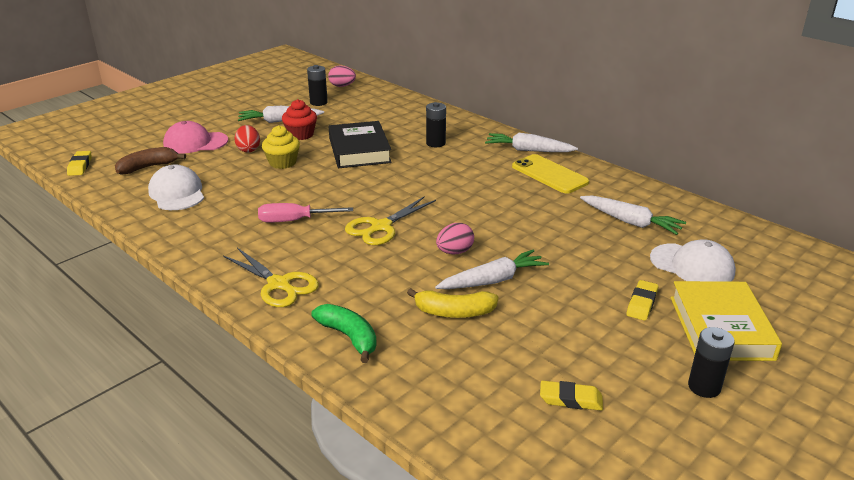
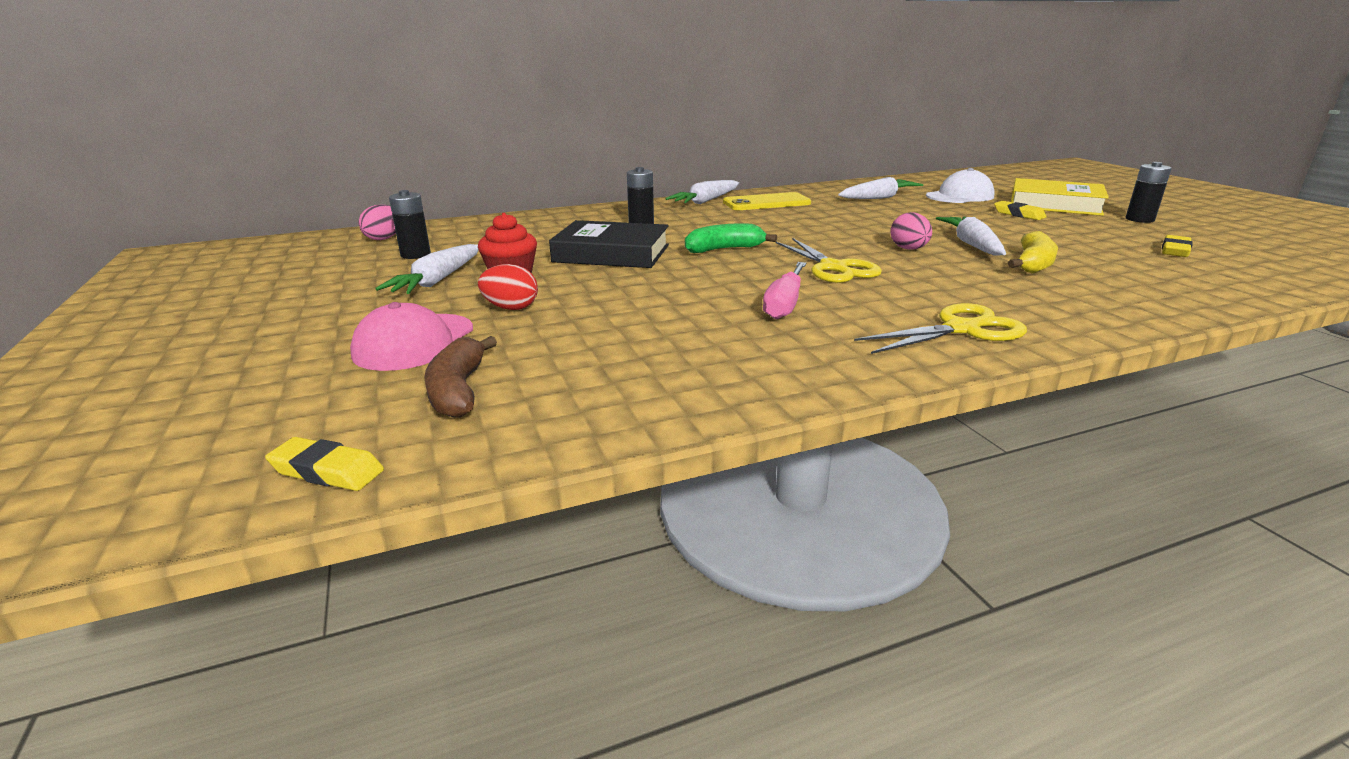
camera: 65 degrees left, 5 degrees down
(177, 193) = (609, 372): white cap -> none
(282, 163) = (591, 293): yellow cupcake -> none
(349, 337) = (1089, 308): green banana -> green banana (724, 249)

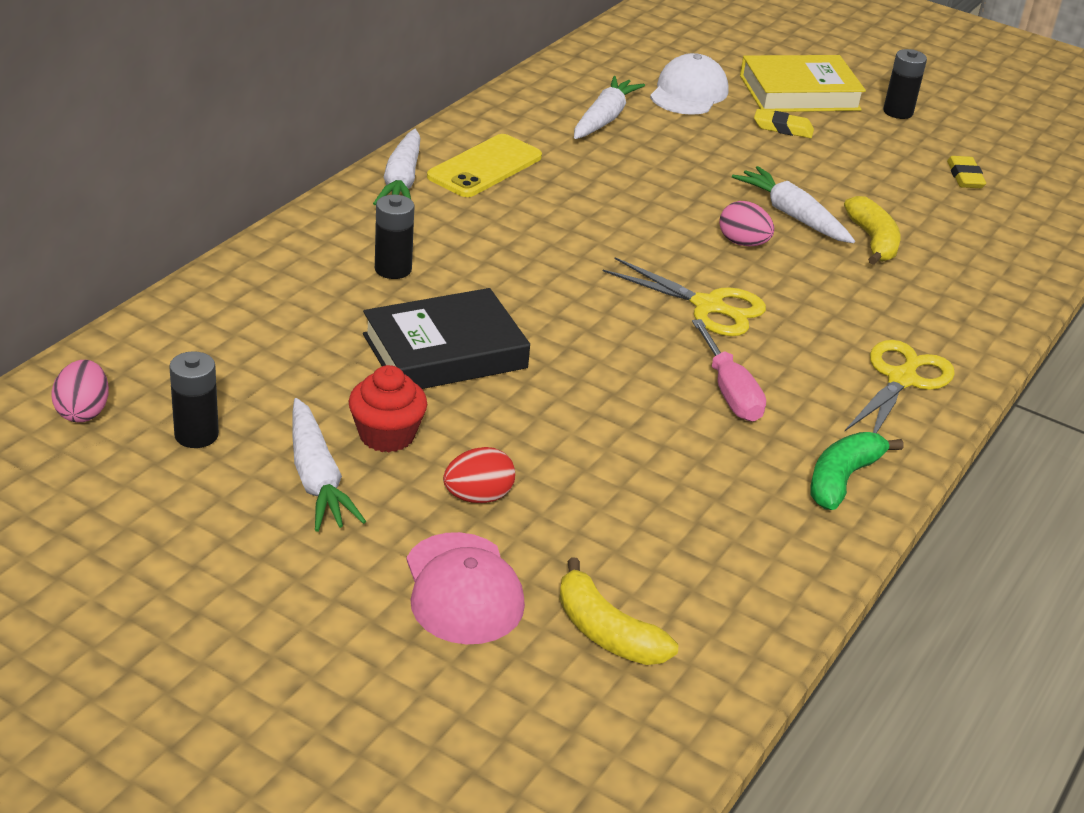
camera: 40 degrees left, 10 degrees up
(327, 471) = (640, 759): yellow eraser -> none
(458, 390) = (606, 632): brown banana -> yellow banana
(724, 249) = (560, 301): green banana -> green banana (842, 479)

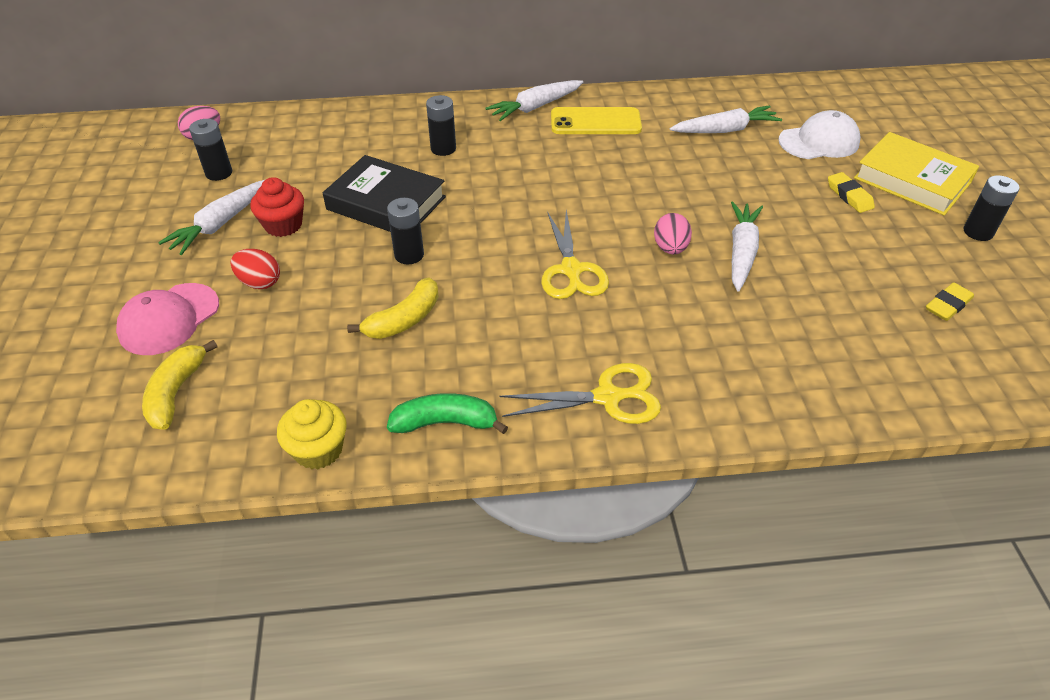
camera: 55 degrees right, 10 degrees up
(560, 381) = (409, 255): none -> black battery
(729, 391) = (485, 324): pink screwdriver -> none
(801, 570) = (318, 450): none -> yellow cupcake
(873, 241) = (771, 302): yellow banana -> yellow banana (404, 319)

